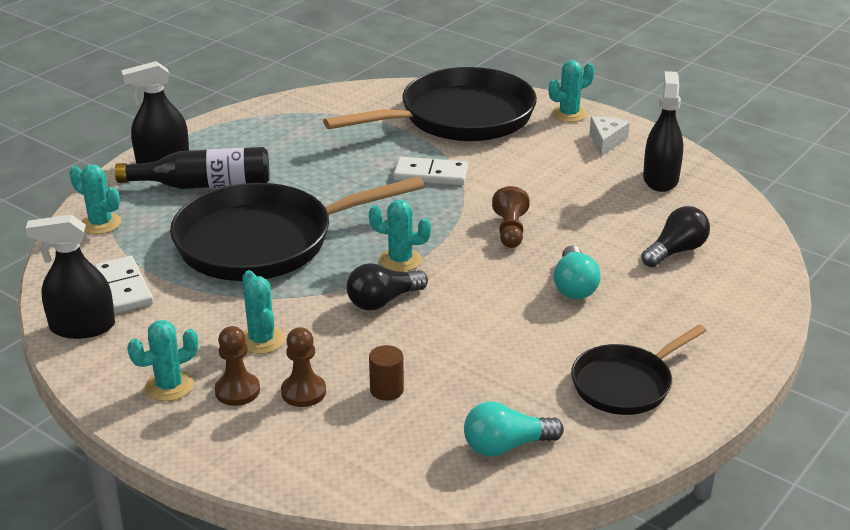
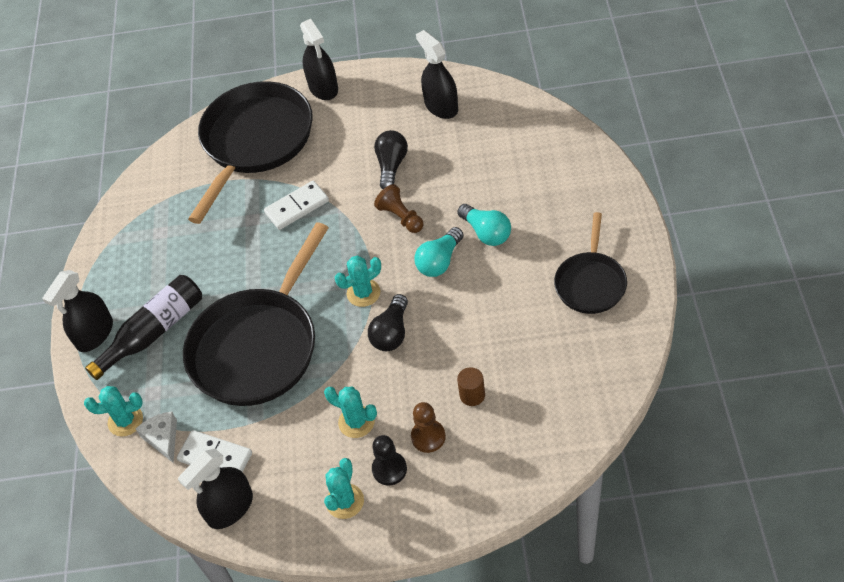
camera: 35 degrees left, 20 degrees up
(237, 391) = (389, 469): brown pawn -> black pawn
(506, 446) = (578, 377): turquoise light bulb -> turquoise light bulb (440, 261)
(569, 114) = (323, 88): turquoise cactus -> black spray bottle
(606, 141) = (374, 96): white cheese -> white cheese (163, 438)
(676, 251) = (512, 160): black light bulb -> black light bulb (391, 166)

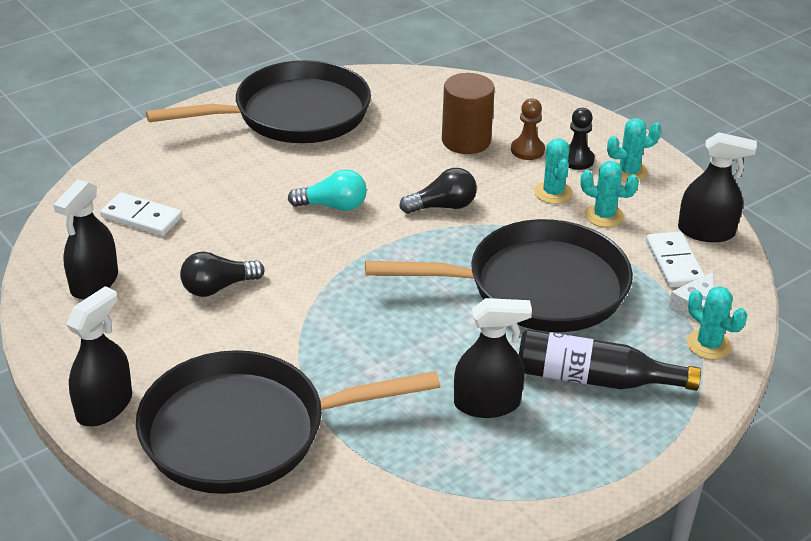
camera: 130 degrees left, 15 degrees down
(95, 334) = (645, 431): black spray bottle -> black spray bottle (487, 404)
(297, 207) = (332, 340): white domino -> white domino (142, 217)
(363, 293) = (411, 241): turquoise cactus -> turquoise cactus (604, 216)
(401, 217) = (292, 252): brown pawn -> none
(472, 395) = (466, 141): brown cylinder -> brown cylinder, size x1.94
(486, 232) = (274, 189): turquoise light bulb -> none
(590, 283) = (293, 115): black pan -> black pan, size x1.83

